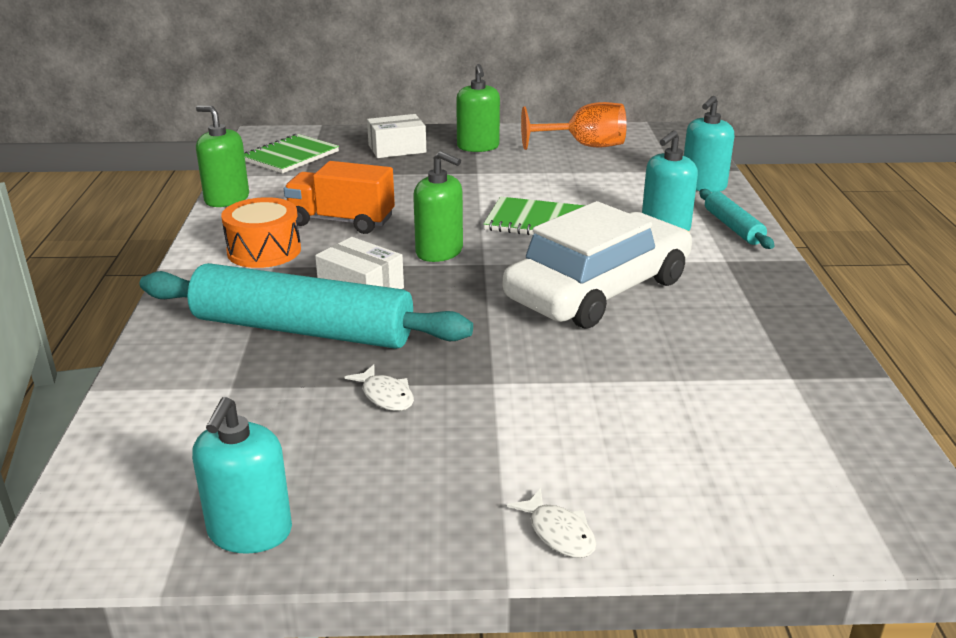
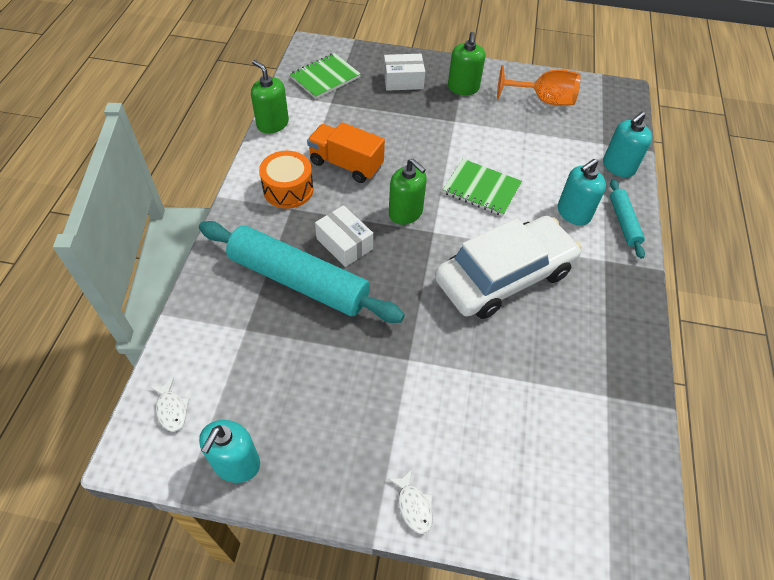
camera: 10 degrees right, 25 degrees up
(385, 396) = (338, 358): white fish -> white fish (172, 409)

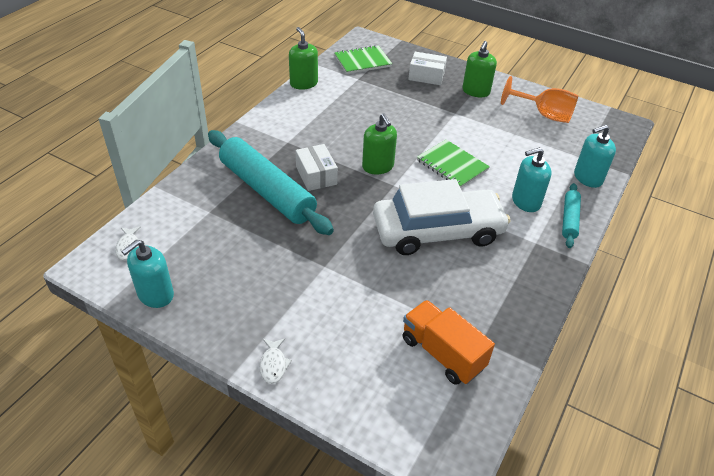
camera: 20 degrees right, 10 degrees down
(288, 189) = (292, 129): orange drum -> none
(346, 164) = (347, 123): orange truck -> orange truck (442, 353)

